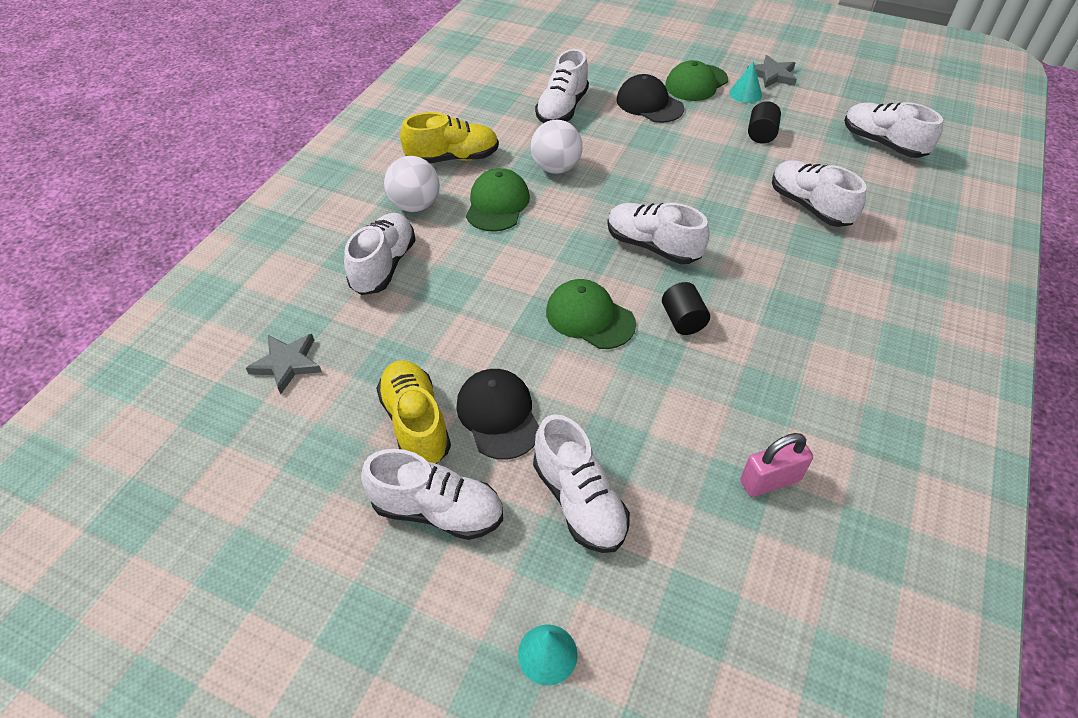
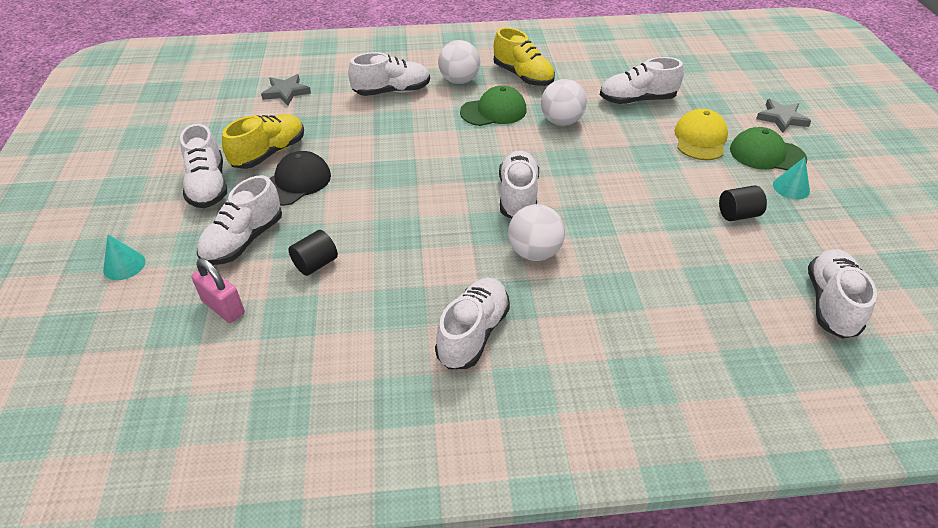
camera: 60 degrees right, 5 degrees down
(590, 317) = (413, 191): green cap -> none
(649, 104) = (700, 139): black cap -> yellow cap
(682, 320) = (447, 237): black cylinder -> black cylinder (315, 264)
(740, 269) = (534, 252): none -> white ball
(770, 480) = (311, 332): pink padlock -> pink padlock (223, 307)
(772, 75) = (847, 196): grey star -> grey star (781, 118)
(809, 206) = (664, 274): white shoe -> white shoe (473, 333)

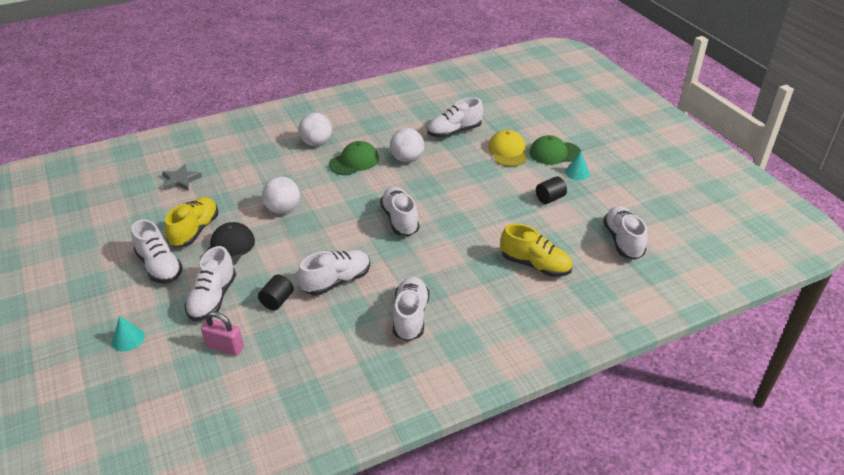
camera: 20 degrees left, 5 degrees down
(392, 91) = (267, 162): white shoe -> white shoe (336, 281)
(523, 76) = (364, 130): yellow shoe -> yellow shoe (535, 265)
(534, 252) = (428, 255): white ball -> white ball (283, 209)
(781, 118) = (556, 125): grey star -> none

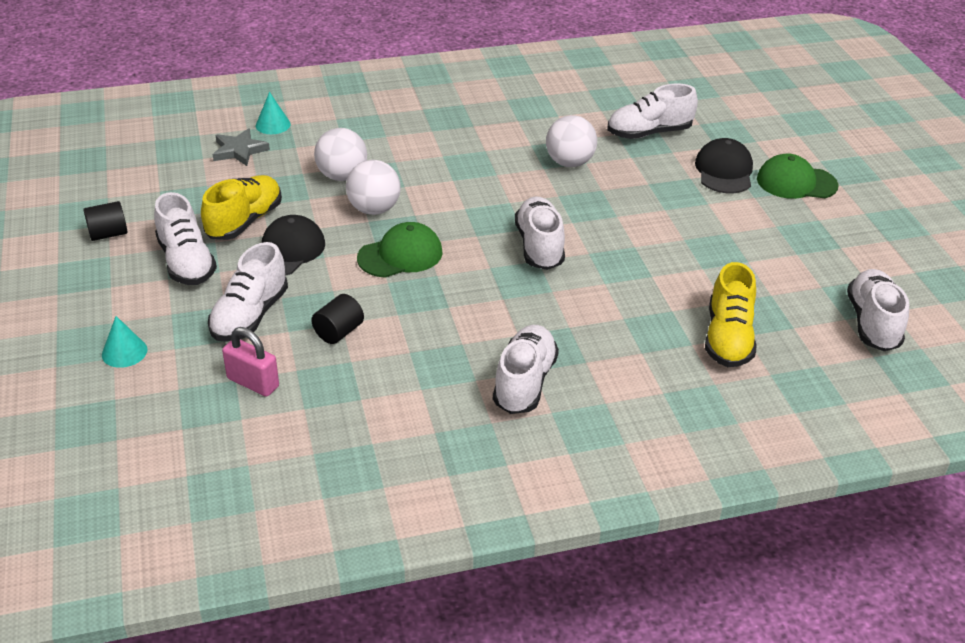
camera: 10 degrees right, 0 degrees up
(316, 143) = (441, 124): white ball -> white ball (342, 176)
(336, 281) = (428, 318): white shoe -> none
(354, 161) = (490, 156): green cap -> green cap (400, 255)
(508, 151) = (724, 171): yellow cap -> black cap
(535, 265) = (728, 338): yellow shoe -> yellow shoe turned 60 degrees clockwise
(550, 198) = (773, 246): black cylinder -> black cylinder (108, 234)
(577, 172) = (824, 215): turquoise cone -> turquoise cone (273, 125)

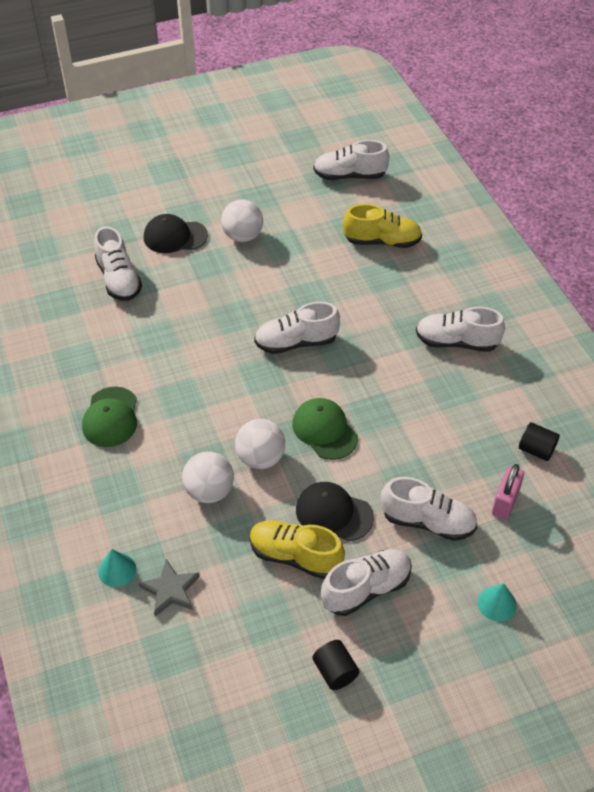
camera: 95 degrees left, 10 degrees up
(338, 332) = (432, 457): black cylinder -> black cylinder (536, 450)
(569, 163) = (171, 329): white ball -> white ball (243, 236)
(796, 182) = (187, 199): green cap -> green cap (111, 417)

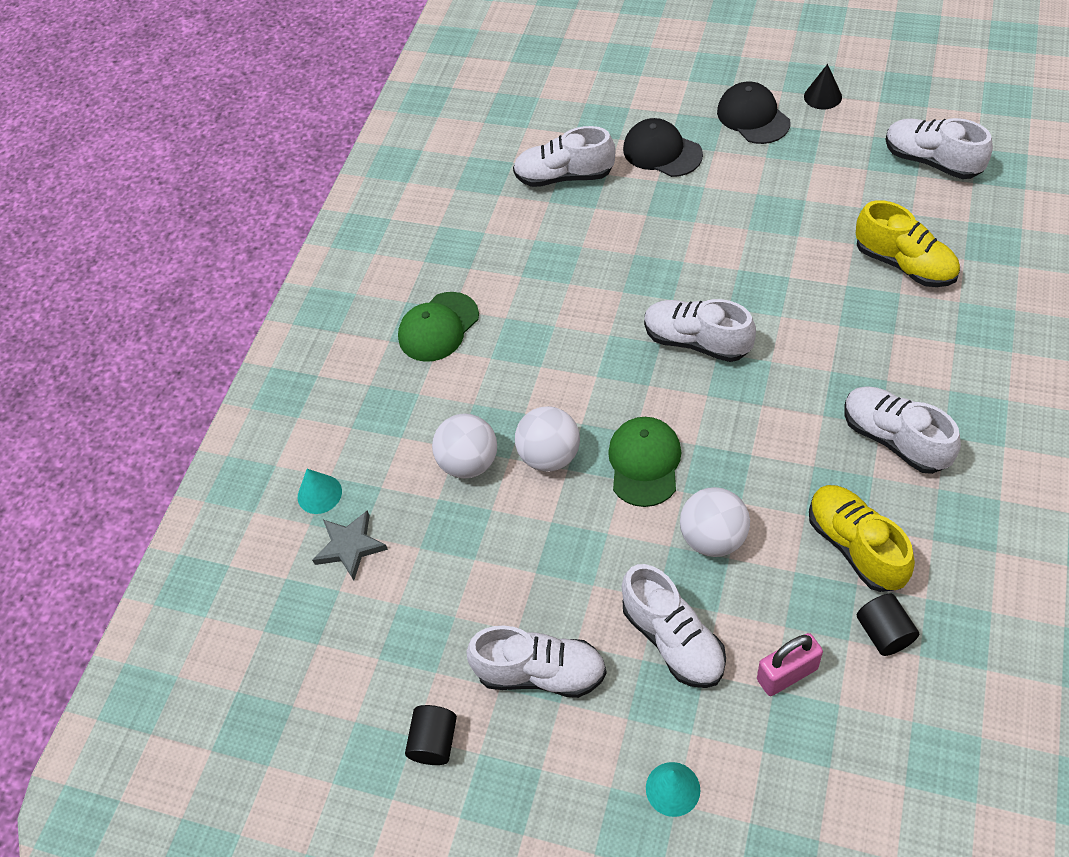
camera: 45 degrees right, 5 degrees up
(119, 280) = (564, 176): white shoe -> white shoe turned 75 degrees clockwise
(243, 236) = (738, 184): white ball -> white ball (713, 538)
(252, 162) = (822, 96): none -> black cone
(295, 556) = (497, 588): yellow shoe -> yellow shoe (855, 546)
(334, 513) = (576, 565): black cap -> black cap (753, 117)

